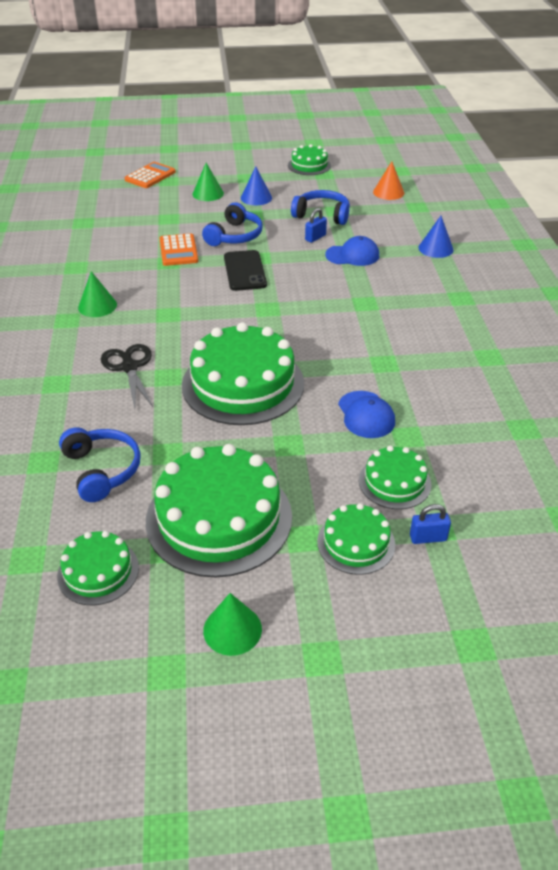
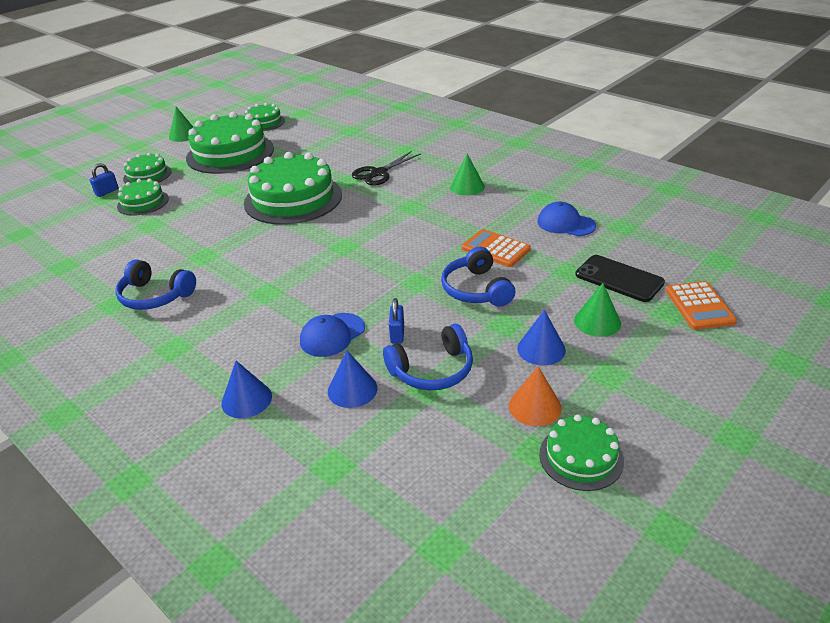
camera: 140 degrees right, 5 degrees down
(102, 470) = (315, 140): blue headphones -> blue headphones (155, 296)
(129, 367) = (378, 173): black scissors -> black scissors turned 105 degrees clockwise
(244, 271) = (409, 263): black phone -> black phone (619, 279)
(366, 415) = (189, 222): blue cap -> blue cap (565, 223)
(373, 227) = (352, 389): none -> blue cone
(388, 192) = (401, 472): orange cone -> orange cone (535, 406)

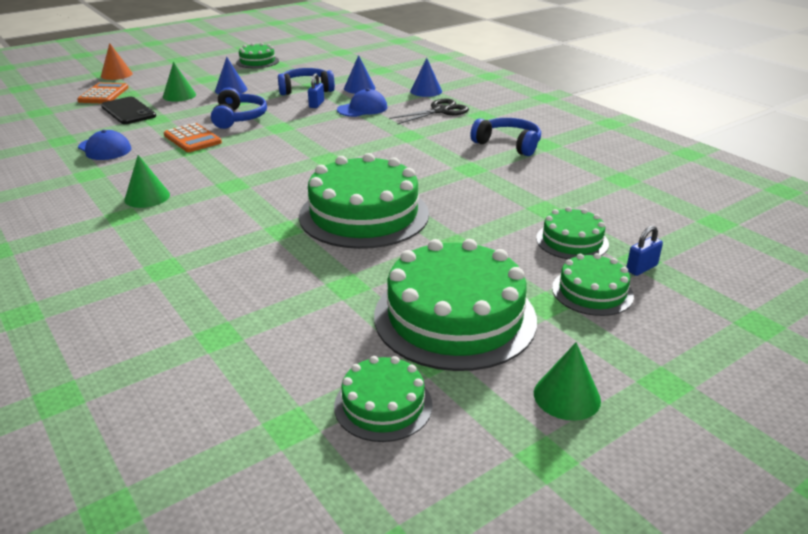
camera: 170 degrees left, 5 degrees down
(378, 173) = (234, 233): black scissors -> black scissors (440, 111)
(535, 406) = (261, 74): orange cone -> orange cone (116, 75)

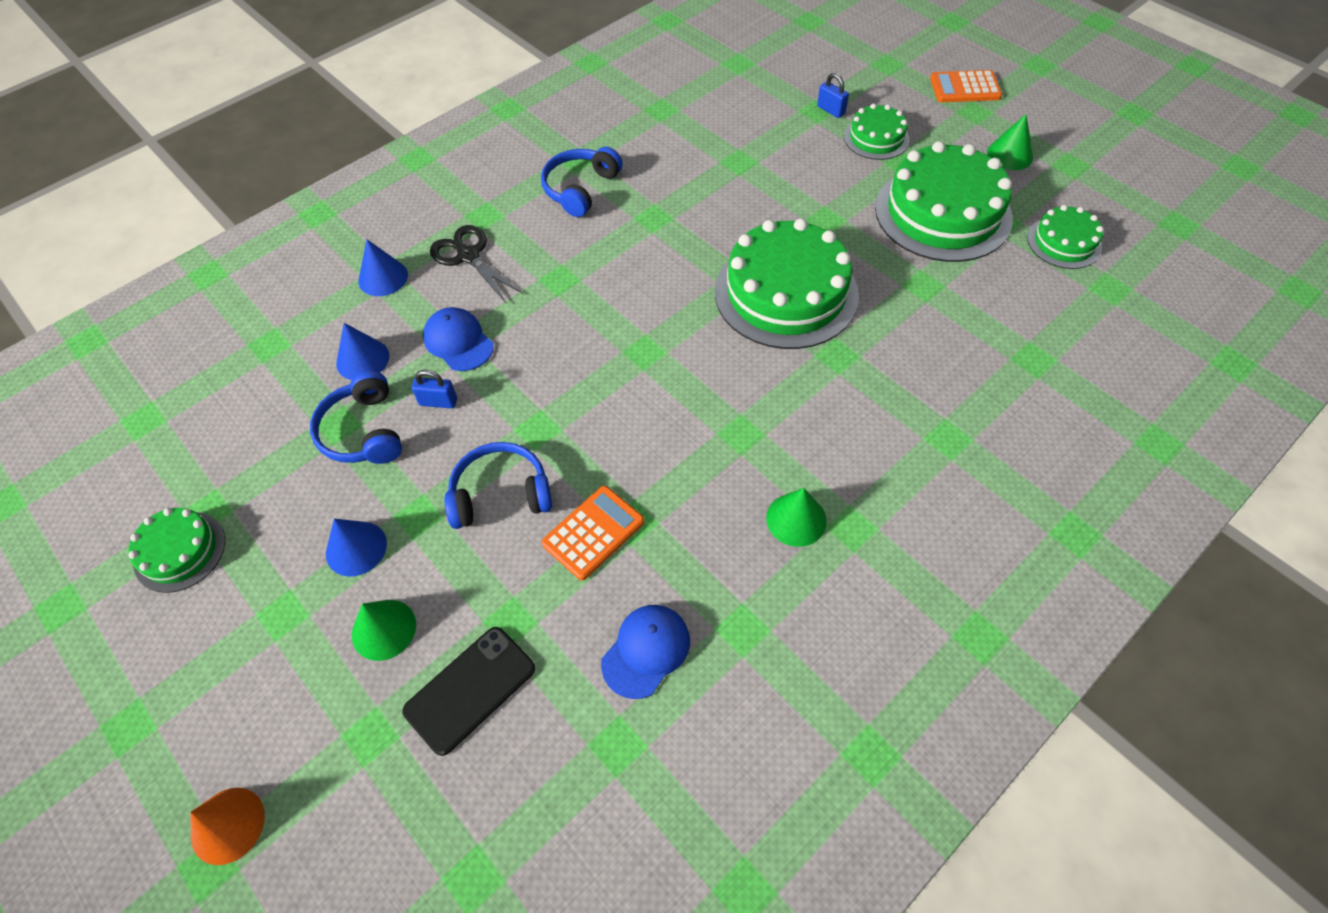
camera: 95 degrees left, 25 degrees up
(104, 94) = (368, 788): orange calculator -> orange calculator (965, 88)
(572, 241) = (797, 146): green cake -> none

